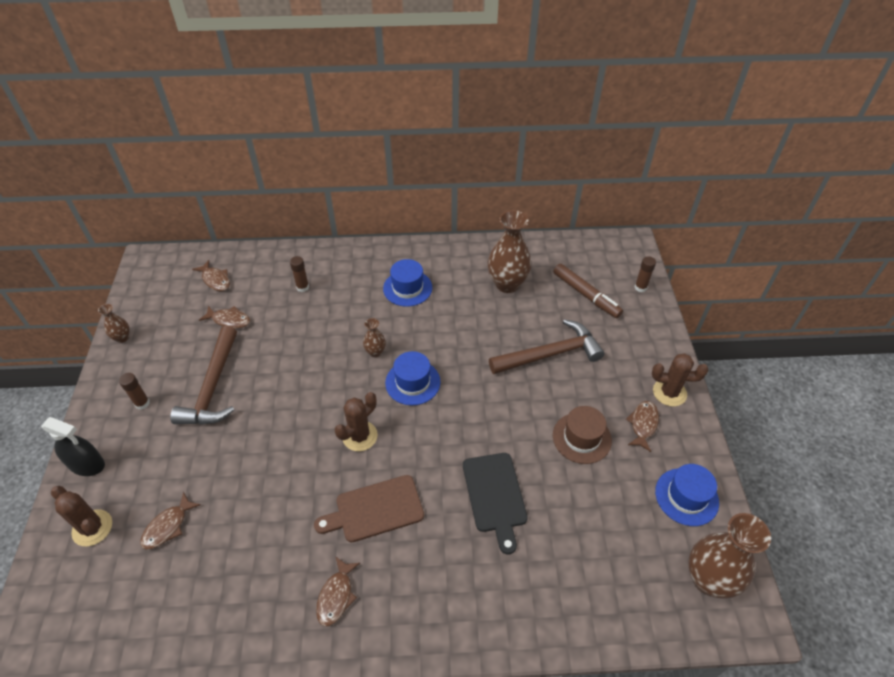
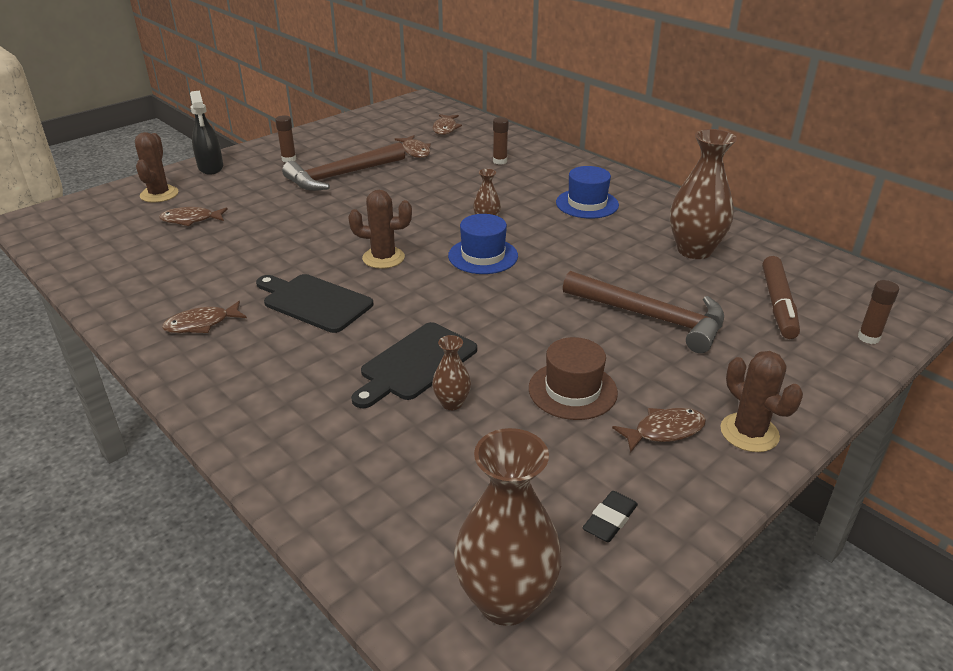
camera: 50 degrees right, 15 degrees down
(122, 338) = (337, 126): brown vase -> brown vase (452, 403)
(375, 509) = (314, 302): brown cutting board -> black cutting board
(686, 497) = (609, 520): blue hat -> black eraser

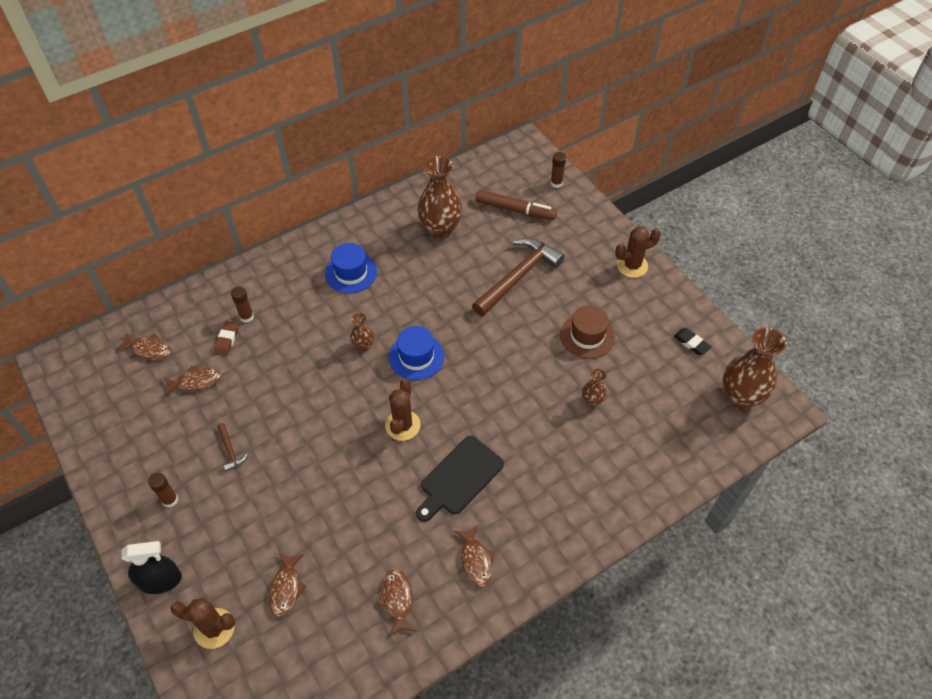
camera: 80 degrees left, 20 degrees up
(342, 175) = (230, 450): brown hammer -> brown hammer, size x0.42
(415, 364) = (549, 416): black cutting board -> none
(467, 157) = (227, 340): none -> brown eraser
(664, 431) = (627, 301): brown fish -> brown fish (397, 600)

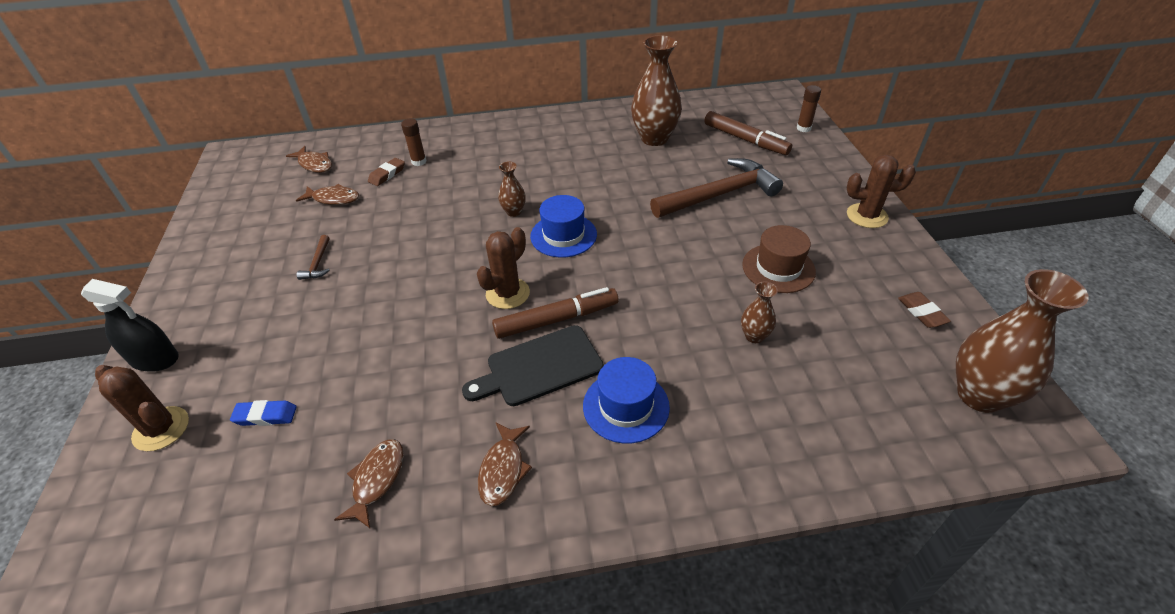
camera: 25 degrees right, 10 degrees down
(170, 500) = (228, 288): brown glue stick -> none
(286, 588) = (265, 416): brown fish -> blue eraser
(351, 273) = (541, 152): blue hat -> blue hat (626, 406)
(450, 435) = (556, 319): none -> brown marker
(691, 343) = (921, 312): black eraser -> brown eraser

